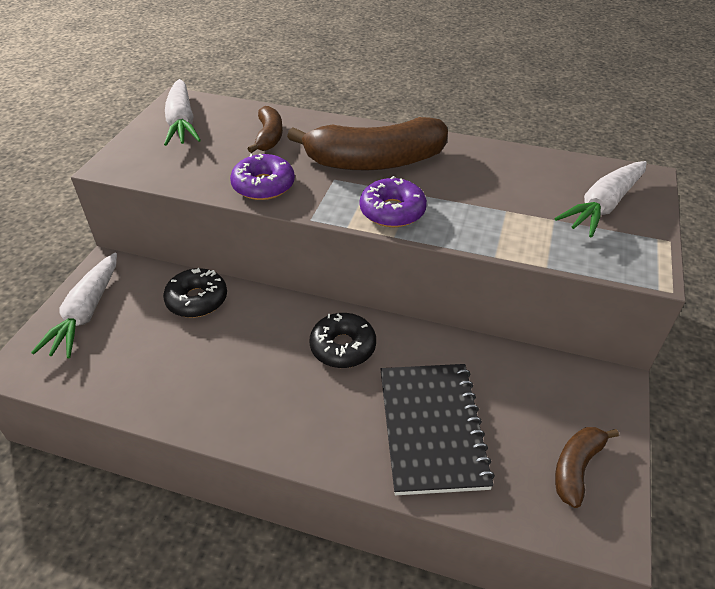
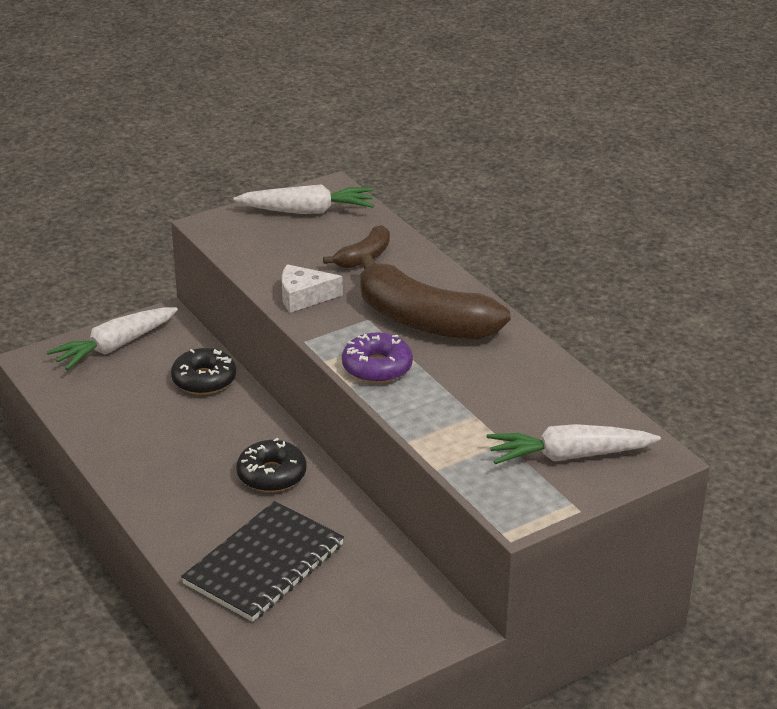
camera: 40 degrees right, 10 degrees down
(182, 123) = (308, 211): white carrot -> white carrot turned 120 degrees counterclockwise
(263, 185) = (303, 297): purple donut -> white cheese
(576, 467) = (336, 652): brown banana -> none

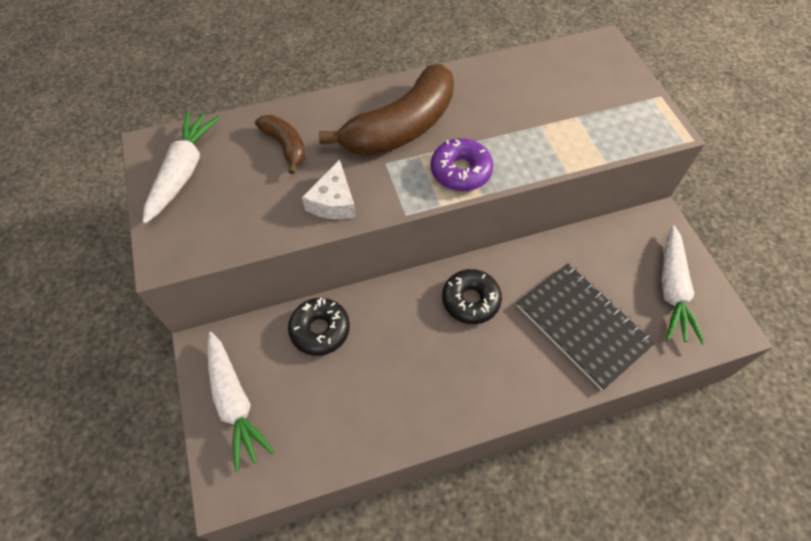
camera: 75 degrees left, 25 degrees up
(568, 456) = (598, 87): white carrot -> white carrot (672, 290)

